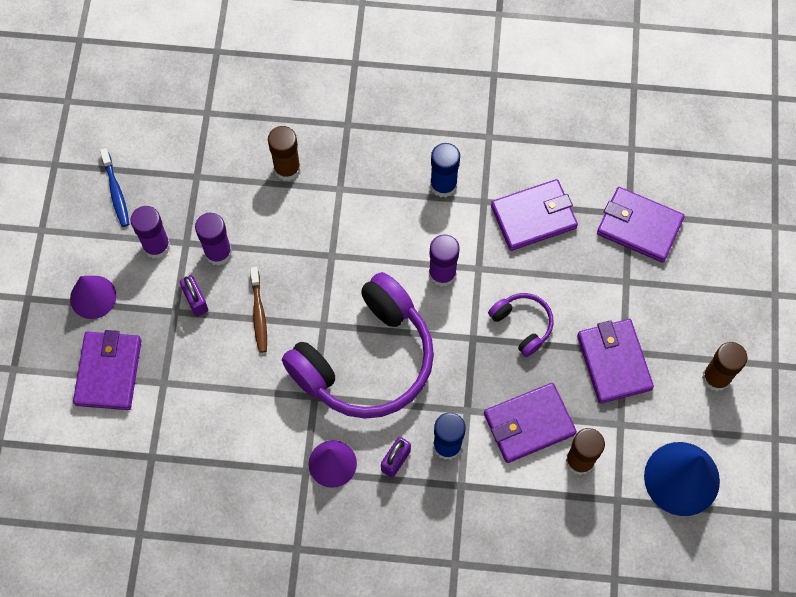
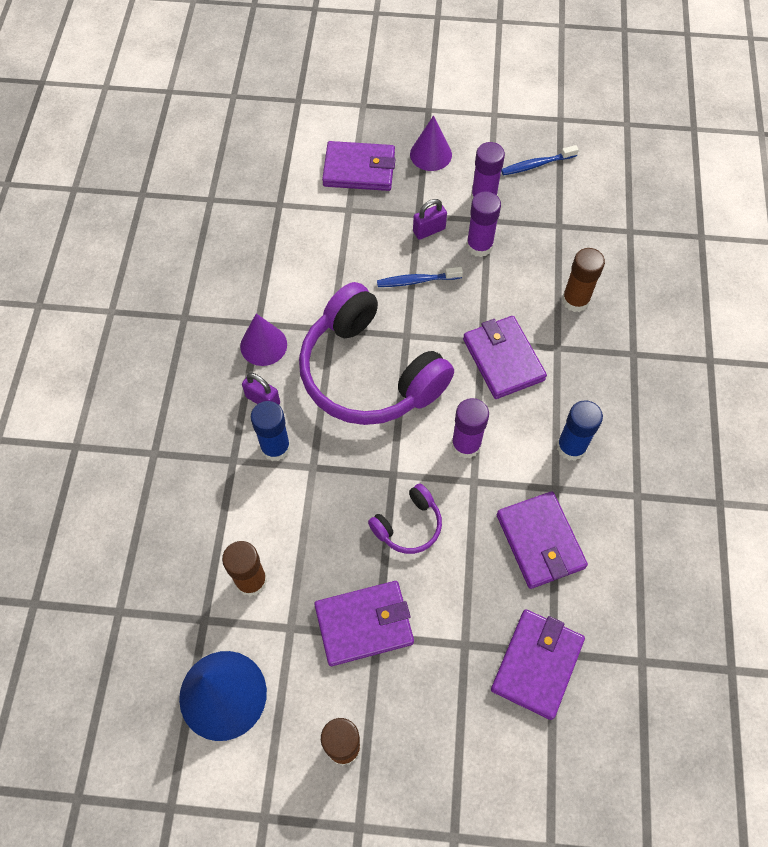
camera: 90 degrees right, 5 degrees down
(259, 314) = (416, 281): brown toothbrush -> blue toothbrush
(529, 424) = (295, 528): purple wallet -> purple wallet (503, 359)

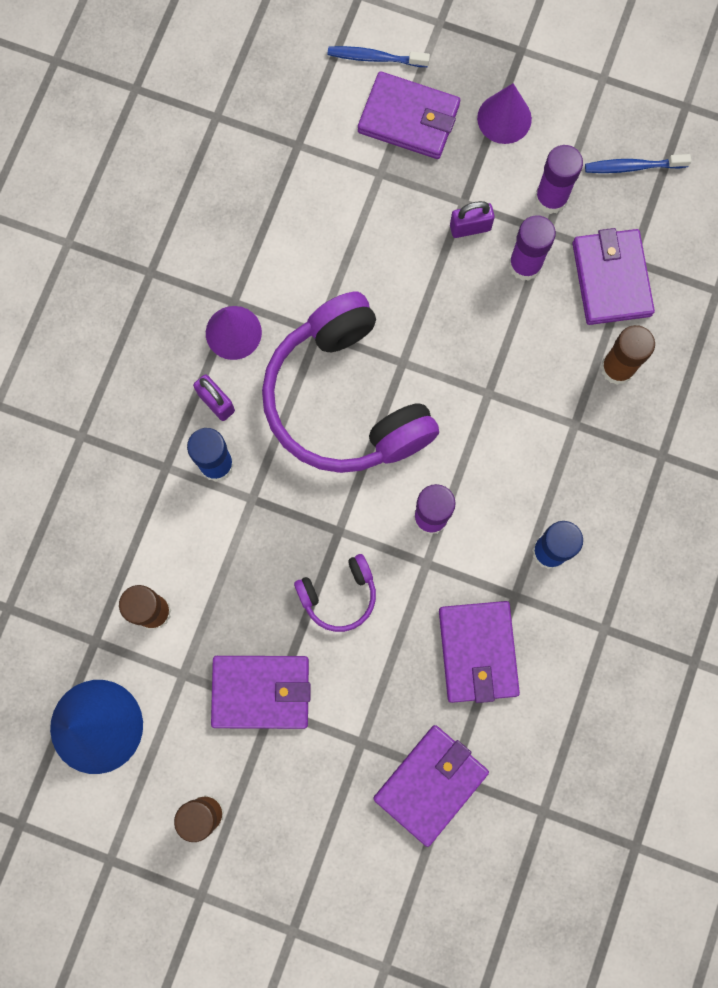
camera: 15 degrees right, 15 degrees up
(416, 281) = (435, 293): blue toothbrush -> blue toothbrush (375, 58)
(503, 359) = (506, 423): purple wallet -> purple wallet (611, 279)

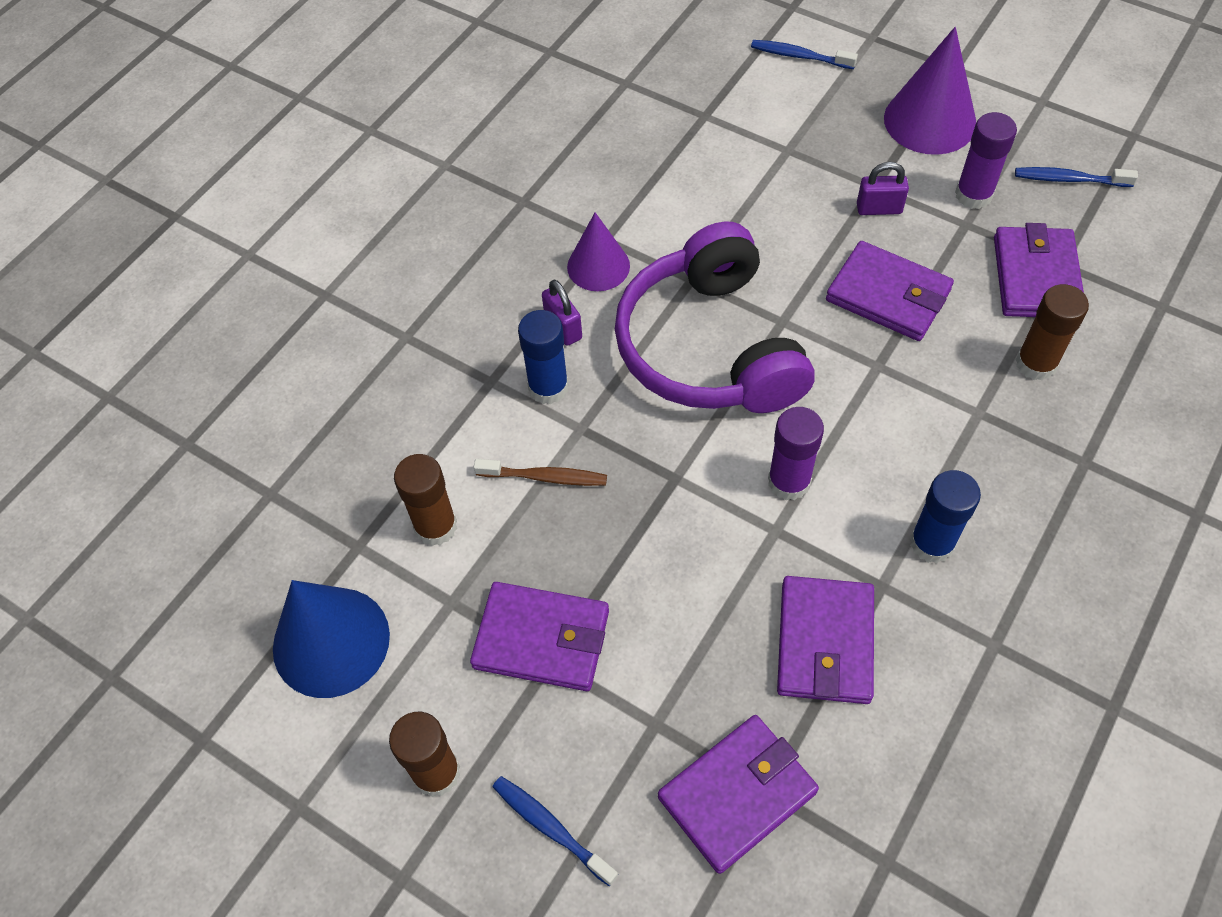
camera: 15 degrees right, 20 degrees down
(232, 550) = (545, 477): none -> brown toothbrush
(300, 837) = (551, 828): none -> blue toothbrush
(339, 595) = (661, 546): purple headphones -> none
(408, 118) = (826, 108): purple wallet -> purple wallet (888, 295)
(504, 118) = (930, 121): purple cone -> purple cone, size x1.56
(525, 265) = (937, 250): purple glue stick -> none

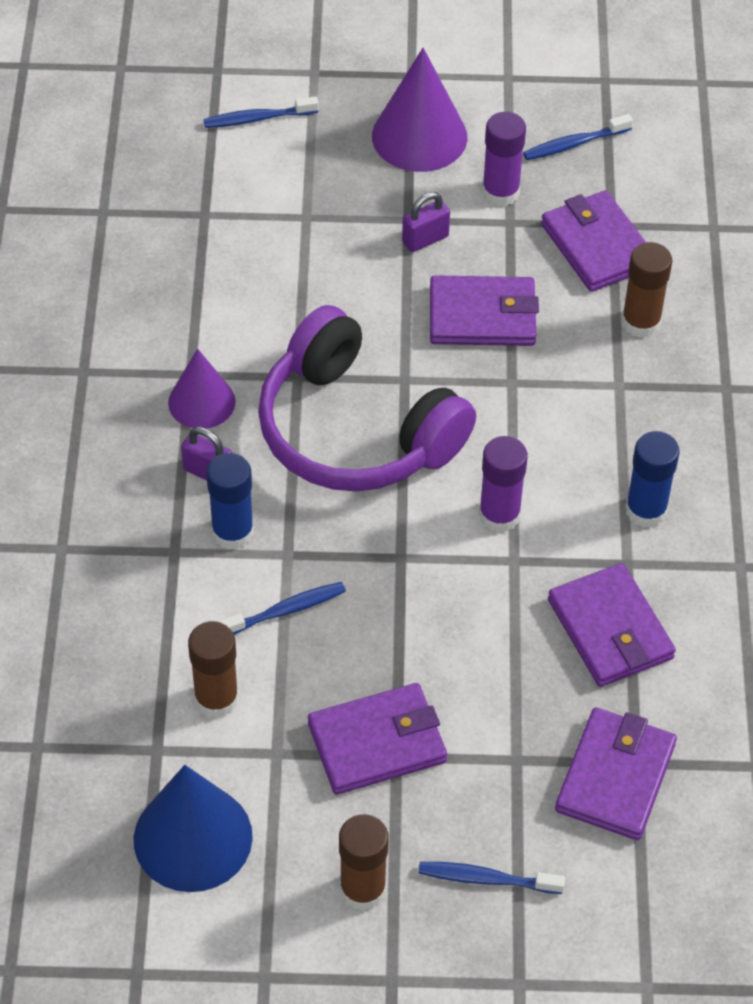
camera: 35 degrees left, 5 degrees down
(545, 477) = (285, 610): brown toothbrush -> blue toothbrush

